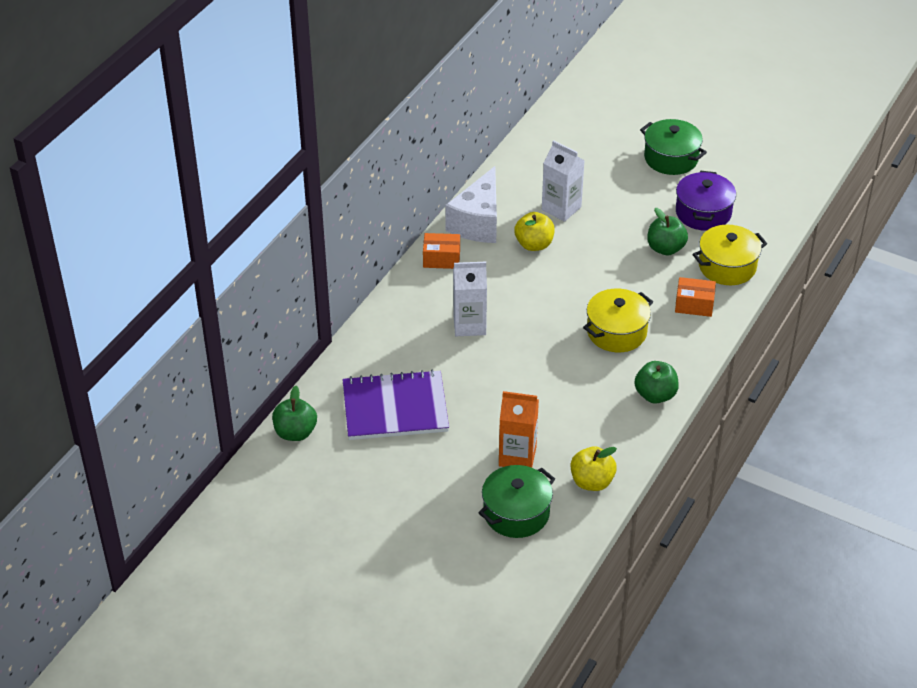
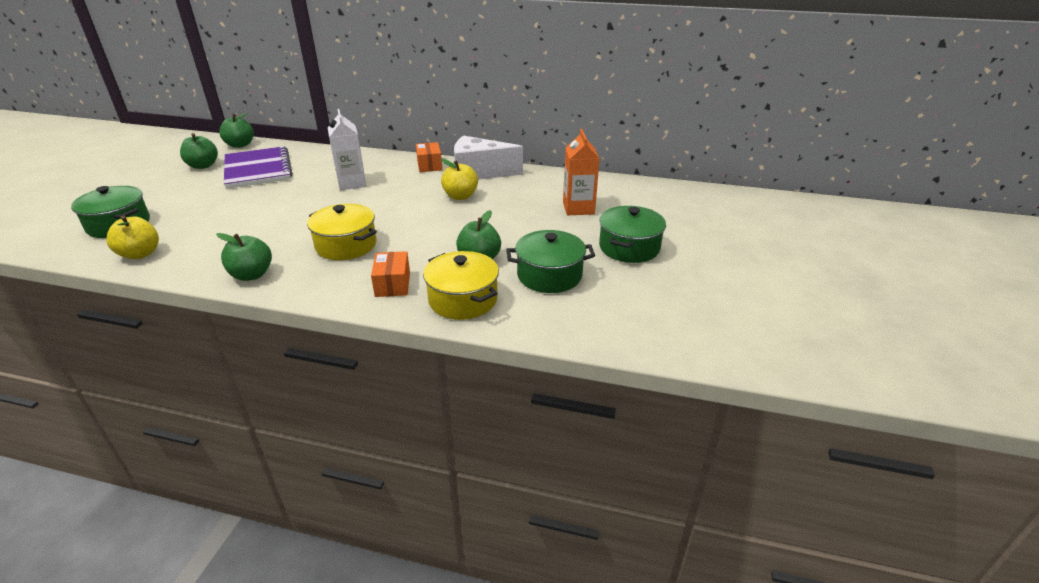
camera: 75 degrees right, 10 degrees down
(360, 462) = (203, 166): none -> green apple
(517, 456) = (188, 218): orange carton -> orange carton (578, 208)
(561, 208) = (515, 202): white carton -> none
(703, 213) = (549, 275): purple pot -> green pot

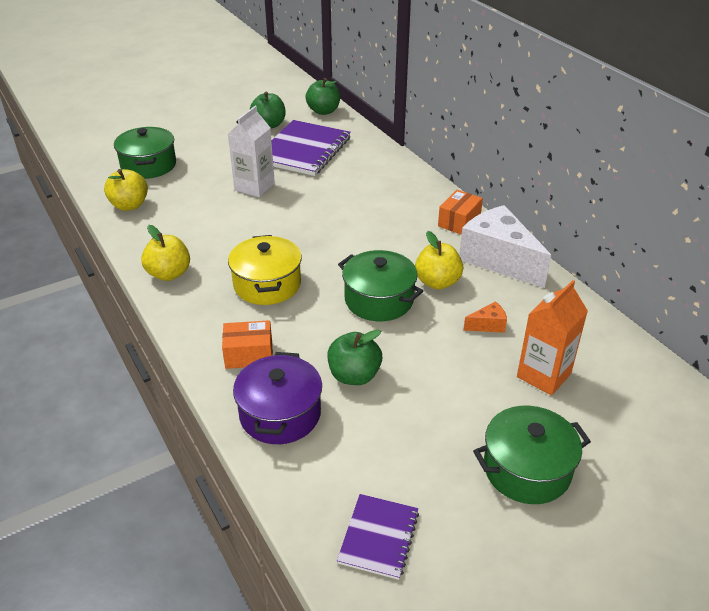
camera: 45 degrees right, 5 degrees up
(252, 275) = (169, 274): green apple -> yellow apple
(352, 183) = (359, 208): white carton -> white carton (254, 187)
(392, 284) = (249, 354): orange box -> orange box turned 45 degrees clockwise
(463, 299) = (280, 414): yellow pot -> purple pot
(518, 202) = (488, 325): none -> orange cheese
(549, 275) = (391, 443): green pot -> green pot (379, 300)
(607, 316) = (378, 537): none -> purple notebook

